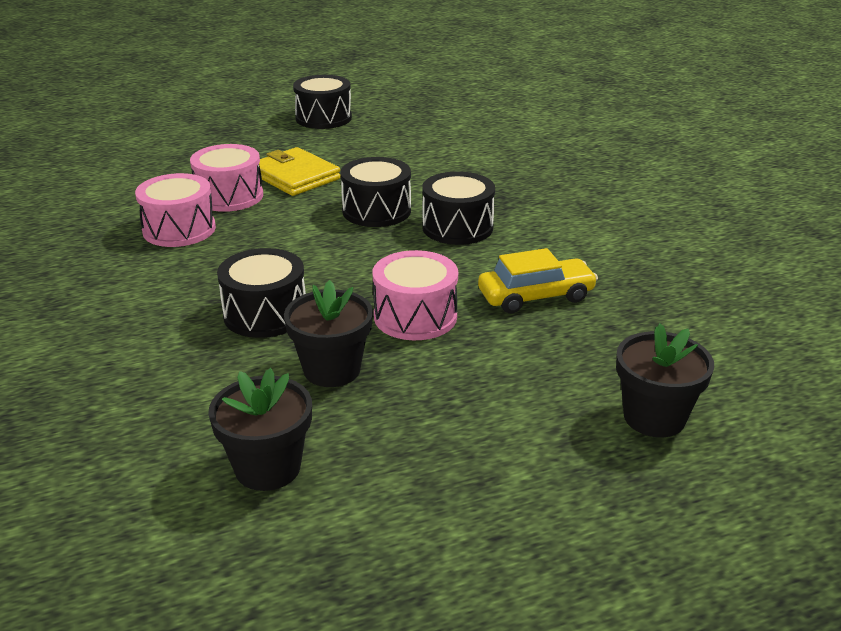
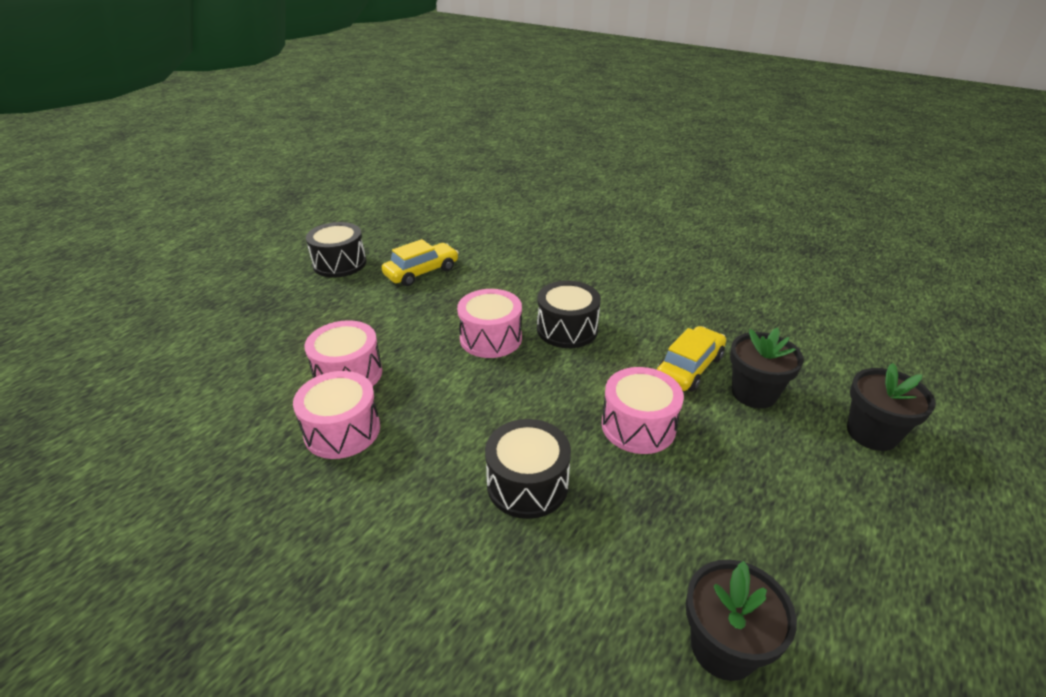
camera: 35 degrees left, 5 degrees up
(295, 176) = (384, 330): yellow wallet -> none
(332, 370) = (645, 512): black flower pot -> black flower pot (754, 393)
(376, 211) = (491, 338): black drum -> pink drum
(385, 144) = (421, 272): none -> yellow car

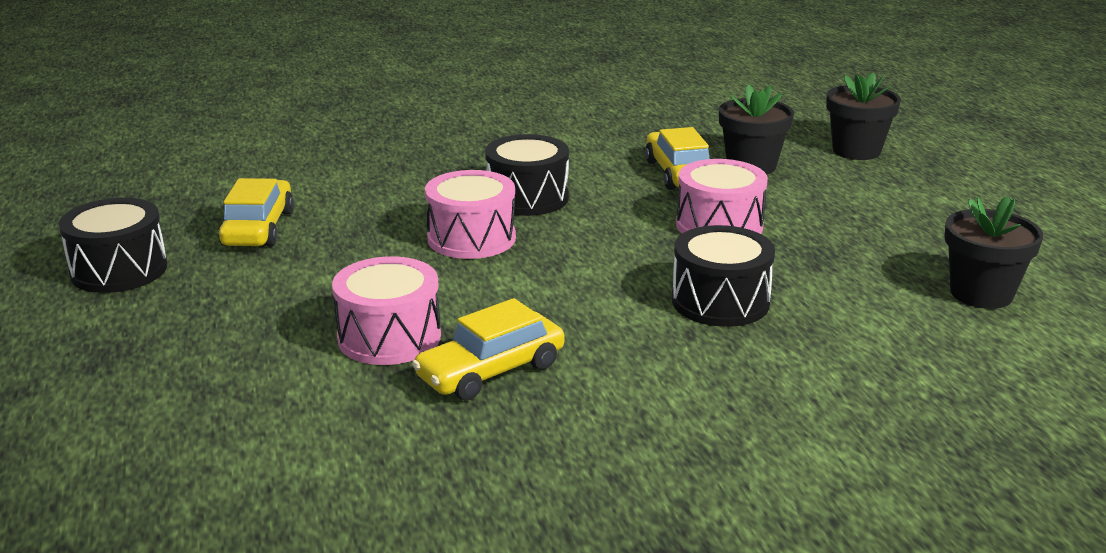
camera: 50 degrees left, 10 degrees down
(342, 430) = (490, 371): pink drum -> yellow car

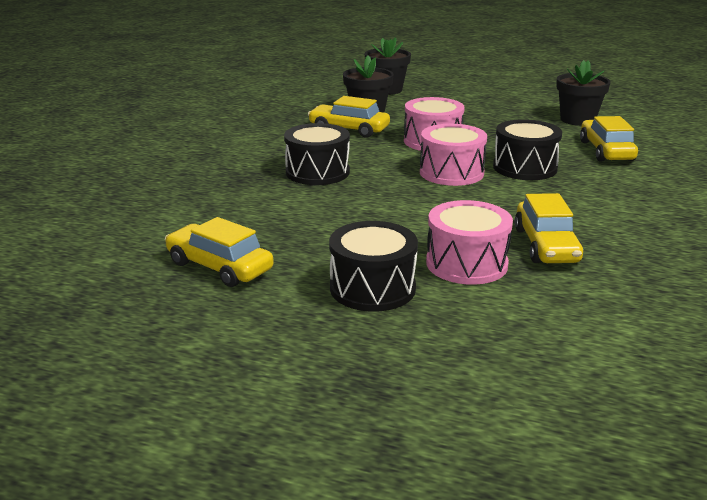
camera: 55 degrees left, 0 degrees up
(119, 270) = (207, 344): black drum -> black drum (372, 288)
(471, 238) = (353, 202): pink drum -> pink drum (451, 172)
(882, 342) = (606, 151): none -> yellow car

